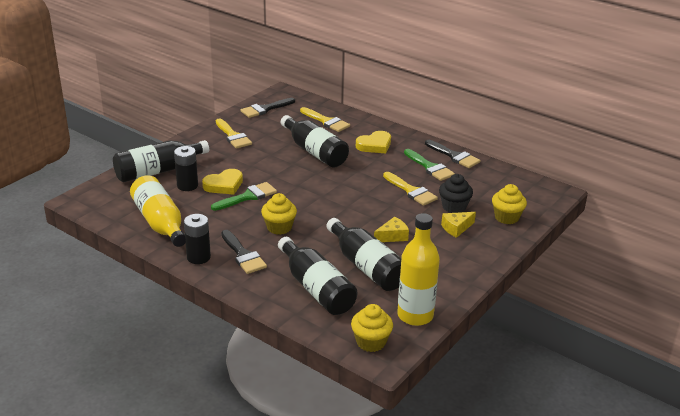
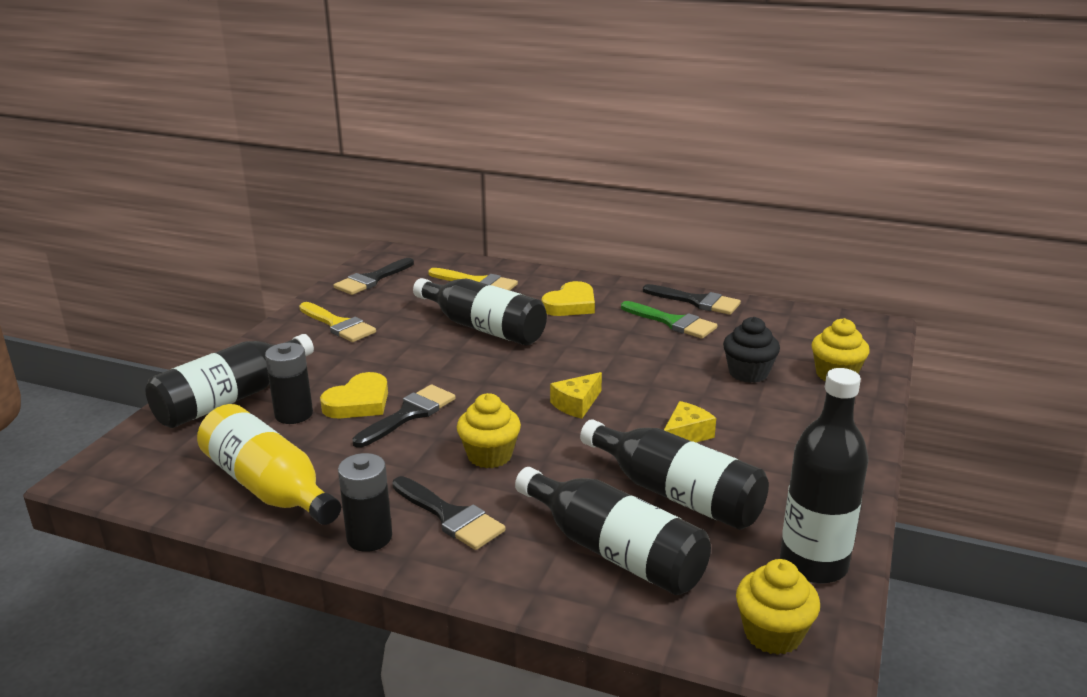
camera: 15 degrees left, 5 degrees down
(248, 197) = (409, 414): green brush -> black brush
(411, 191) = (668, 361): yellow brush -> none
(415, 315) = (813, 564): yellow bottle -> black bottle
(456, 228) = (774, 404): yellow cheese -> yellow cheese (576, 404)

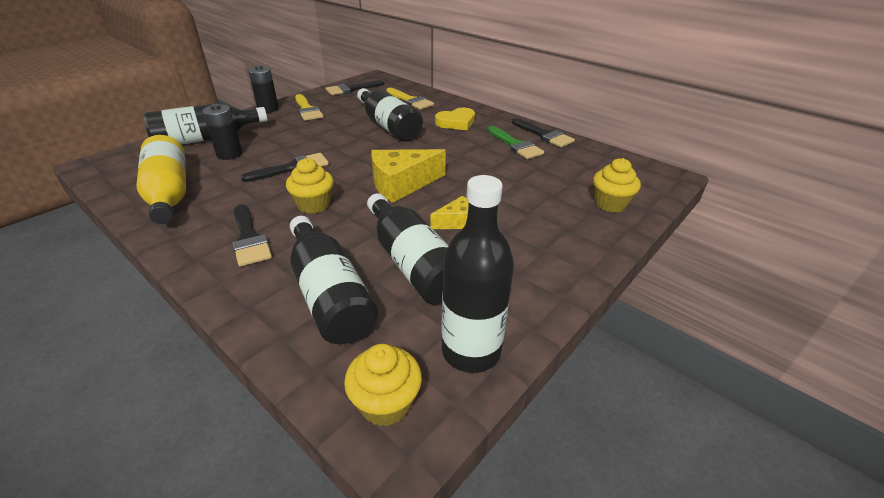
camera: 20 degrees right, 10 degrees up
(358, 402) = (272, 155): yellow heart -> none
(369, 537) = (188, 239): black battery -> black battery (268, 109)
(576, 404) = (401, 184): yellow cheese -> yellow cheese, size x1.79
(748, 373) = (542, 189): black cupcake -> none

